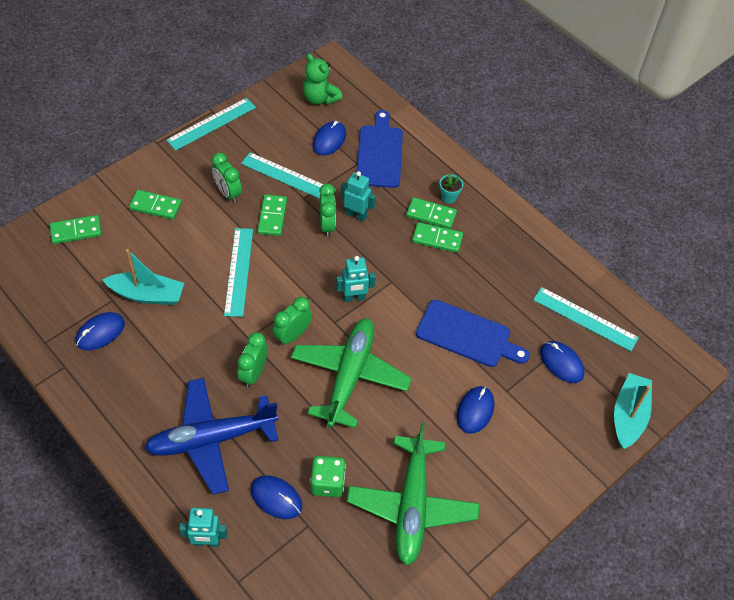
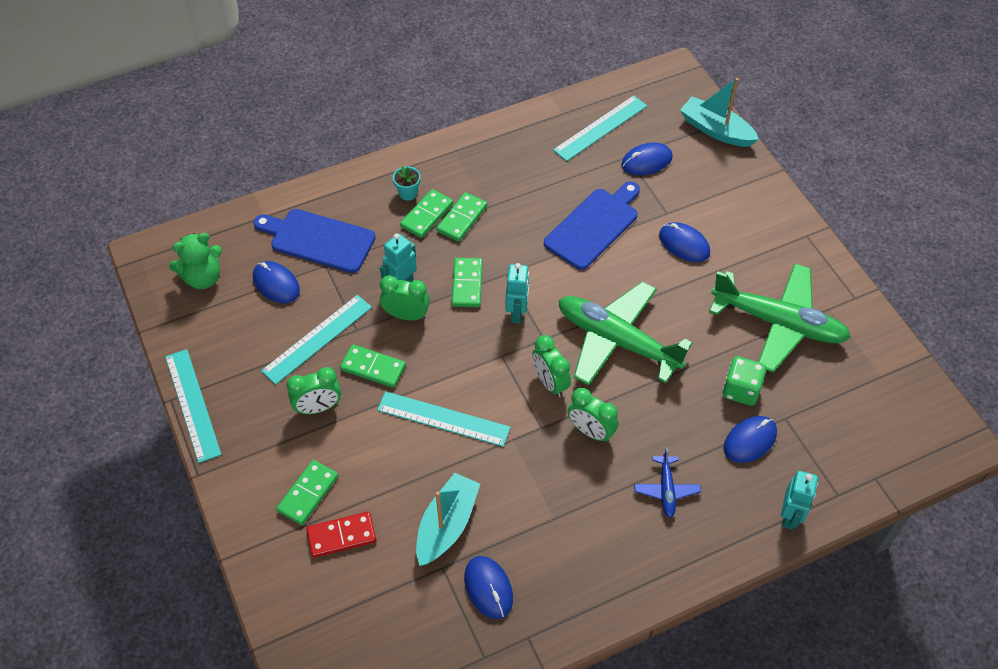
camera: 70 degrees left, 0 degrees up
(76, 231) = (314, 597): green domino -> green domino (467, 284)
(126, 234) = (341, 536): none -> red domino
(211, 439) = (666, 490): blue plane -> blue plane, size x0.45

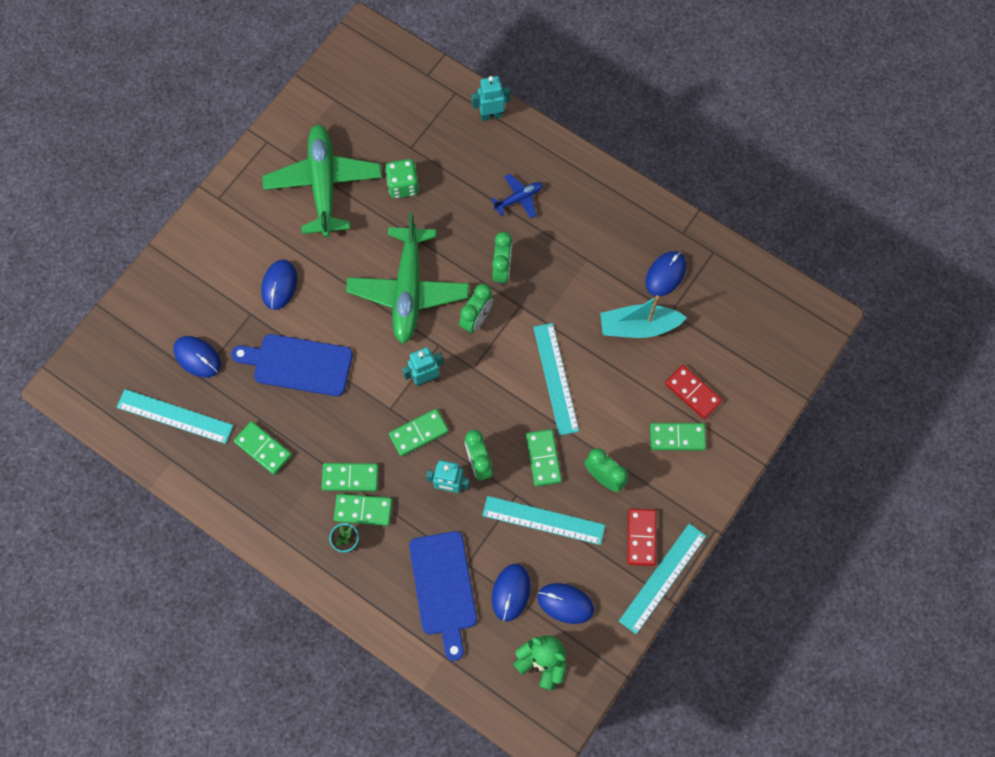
camera: 120 degrees left, 15 degrees up
(240, 407) = (641, 537): none -> red domino
(531, 172) = (263, 448): none -> green domino
(716, 130) = (127, 317): turquoise boat -> none
(750, 440) = (444, 163): blue mouse -> blue mouse (565, 603)

